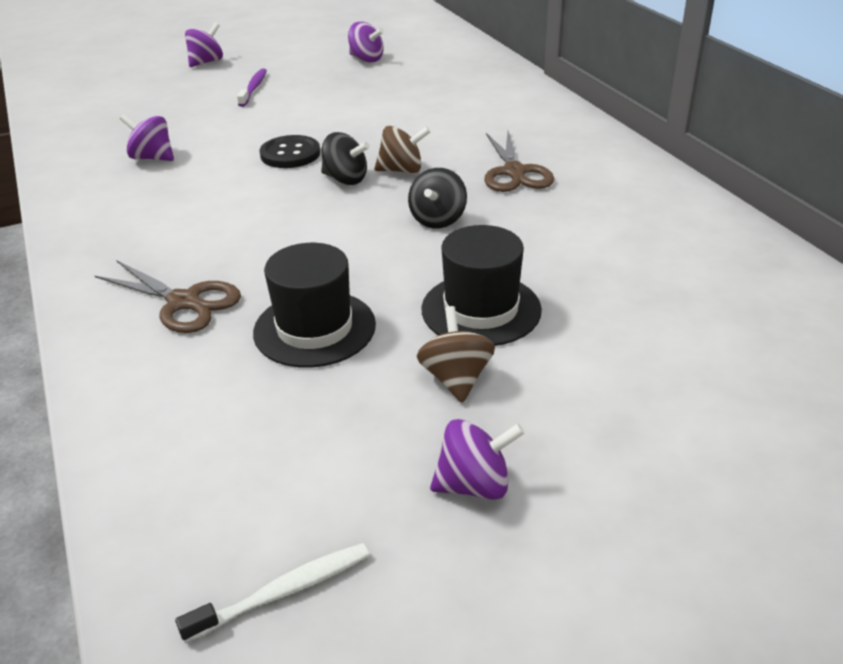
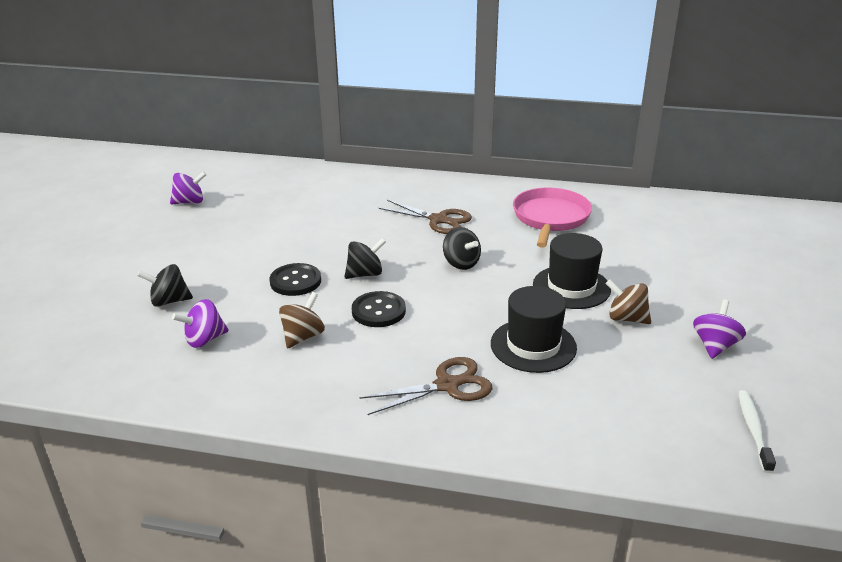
camera: 55 degrees left, 5 degrees down
(196, 120) = (169, 301): none -> black spinning top
(206, 62) = (58, 263): purple spinning top -> none
(253, 88) = (154, 260): purple toothbrush -> none
(284, 213) = (378, 311): none -> black button
(402, 170) = (382, 251): brown spinning top -> brown spinning top (303, 336)
(635, 235) = (550, 218): none -> pink pan

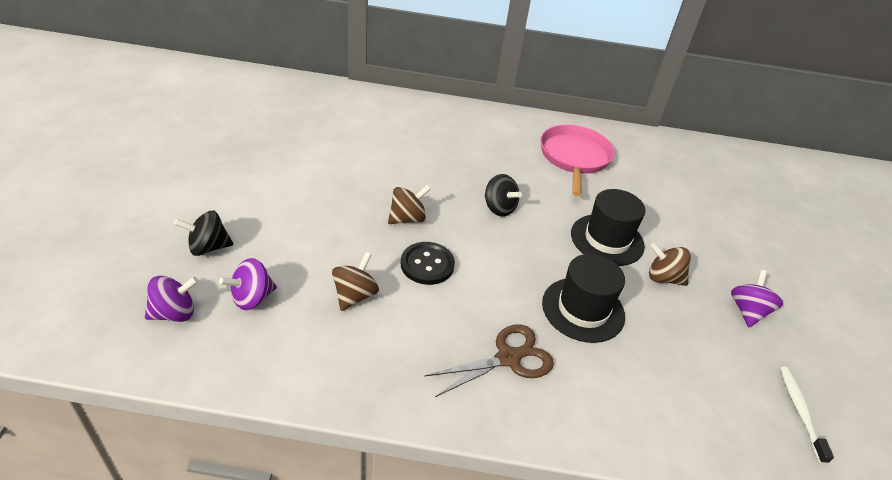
camera: 10 degrees left, 10 degrees up
(190, 202) = (216, 122): purple spinning top -> purple spinning top (174, 313)
(295, 281) = (338, 225): black button -> none
(365, 274) = (407, 218): black spinning top -> brown spinning top
(438, 220) = (469, 155): brown scissors -> none

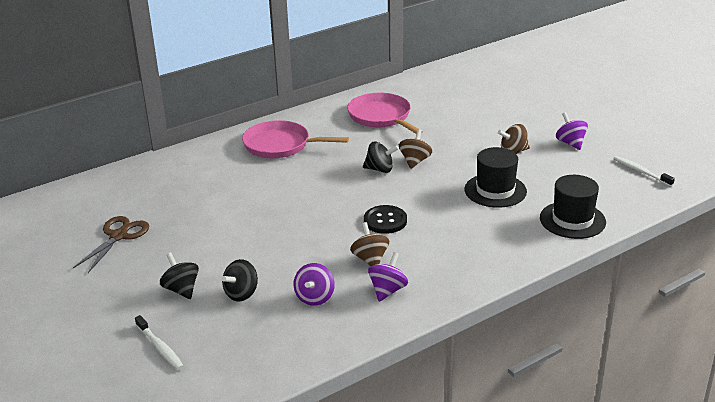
camera: 35 degrees left, 10 degrees down
(80, 250) = (160, 347): none -> white toothbrush
(174, 313) = (283, 333): purple spinning top -> purple spinning top (387, 290)
(177, 209) = (181, 289): none -> black spinning top
(407, 218) = (336, 206): brown spinning top -> brown spinning top (415, 161)
(447, 131) = (280, 145): none -> pink pan
(508, 358) = (491, 234): brown scissors -> brown scissors (118, 236)
(607, 240) = (461, 150): black hat -> black hat (572, 220)

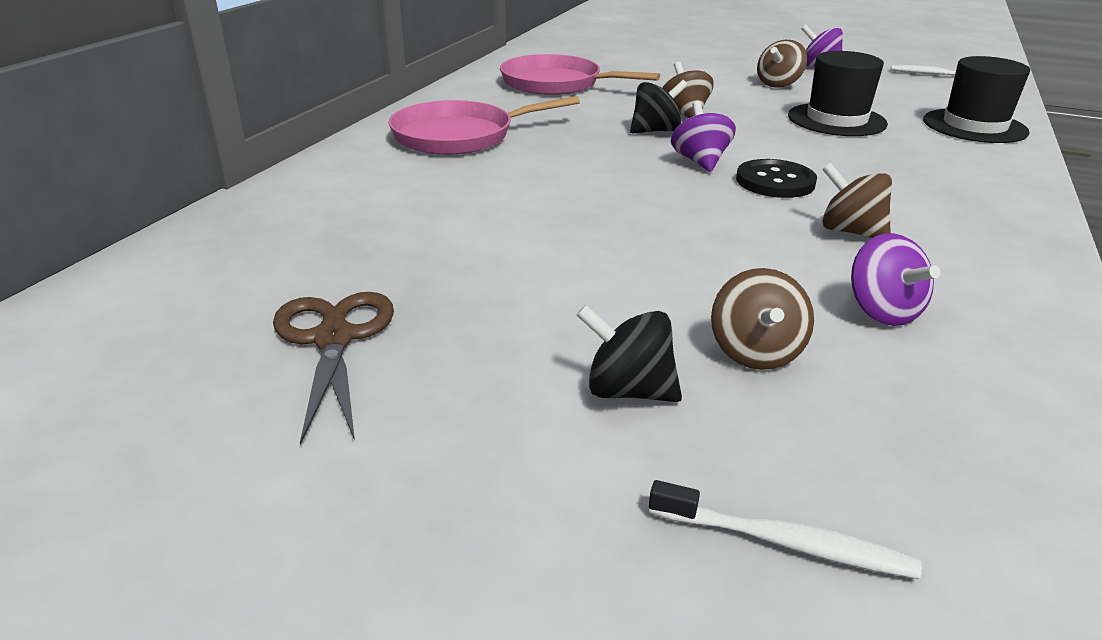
camera: 35 degrees left, 0 degrees up
(241, 294) = (755, 352): black spinning top -> brown spinning top
(387, 290) = (956, 263): purple spinning top -> purple spinning top (700, 161)

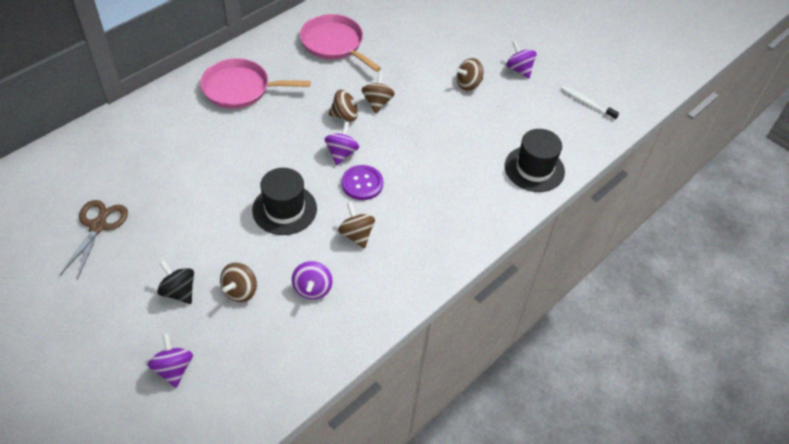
camera: 20 degrees right, 20 degrees up
(655, 131) = (345, 115): black spinning top -> brown spinning top
(775, 181) = (362, 184): black button -> purple button
(784, 542) = (174, 368): white toothbrush -> purple spinning top
(836, 120) = (459, 136): black hat -> black hat (284, 209)

